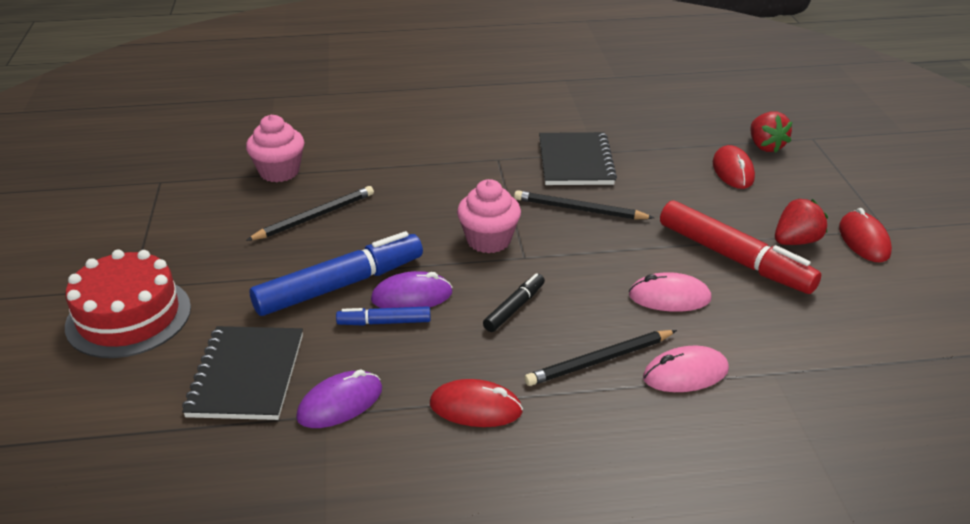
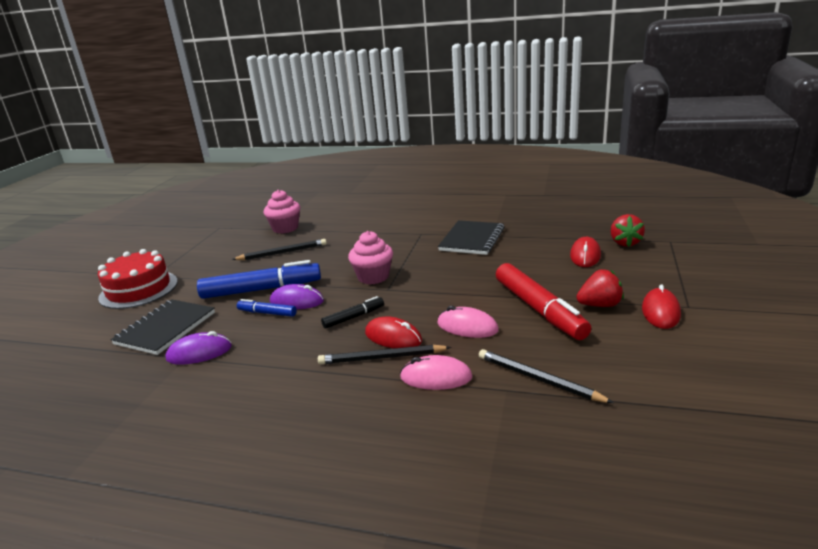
camera: 25 degrees right, 10 degrees down
(475, 408) = (274, 371): red mouse -> red mouse (393, 337)
(579, 210) = (449, 267): black pencil -> black pencil (538, 379)

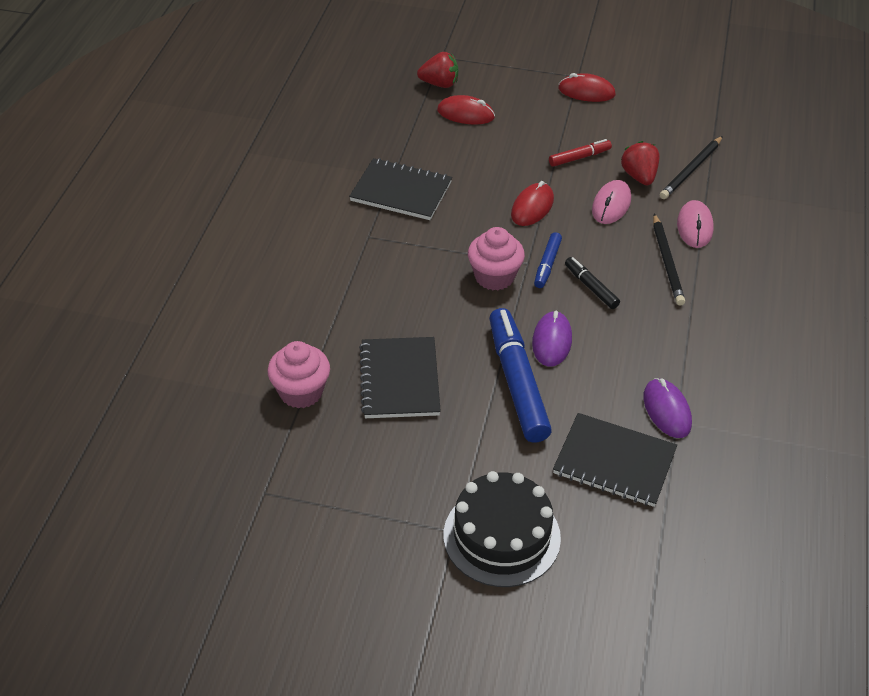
camera: 95 degrees left, 20 degrees up
(139, 289) = (501, 536): red cake -> black cake
(267, 313) = (579, 365): blue marker -> blue marker (547, 265)
(282, 252) = (400, 380): black pencil -> black notebook
(393, 337) = (630, 255): red mouse -> red mouse (532, 207)
(539, 309) = (579, 157): red marker -> red marker, size x0.50
(600, 305) = (573, 121): red strawberry -> red strawberry (639, 176)

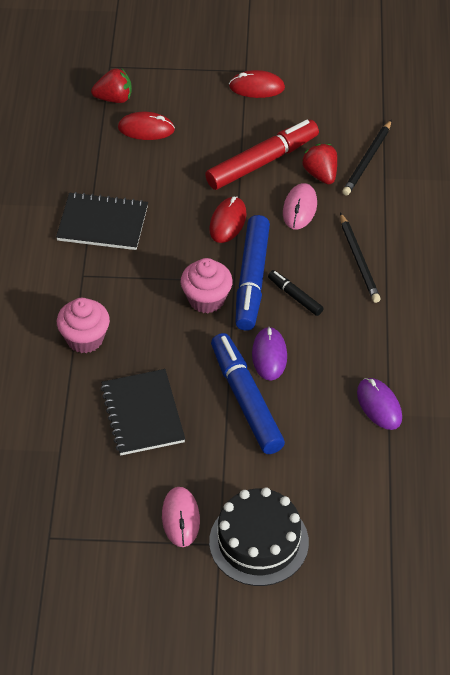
camera: 10 degrees left, 5 degrees up
(301, 392) = (58, 440): pink cupcake -> pink cupcake (85, 339)
(547, 265) = (252, 279): blue marker -> blue marker, size x2.00
(579, 157) = (262, 162): red marker -> red marker, size x2.00
(614, 462) = (342, 460): black notebook -> none
(694, 227) = (378, 220): pink mouse -> pink mouse (180, 518)

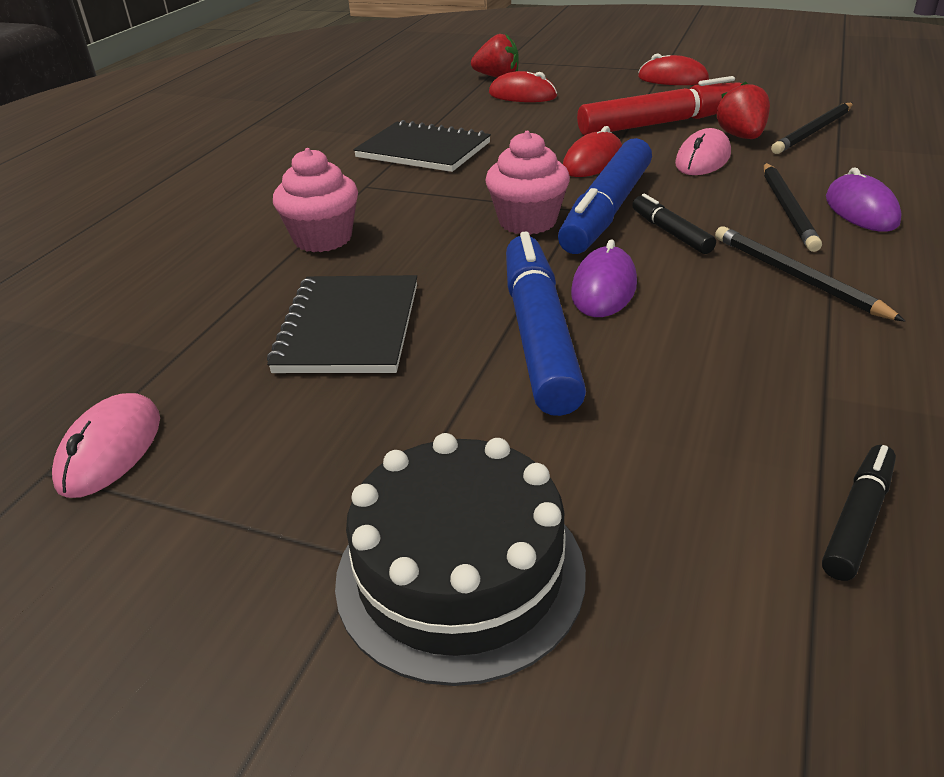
camera: 20 degrees right, 15 degrees down
(180, 518) = (315, 491): pink mouse -> pink mouse (110, 450)
(369, 327) = (796, 277): none -> black pencil
(379, 405) = (804, 379): purple mouse -> purple mouse (861, 210)
(404, 481) = (857, 519): none -> black marker

